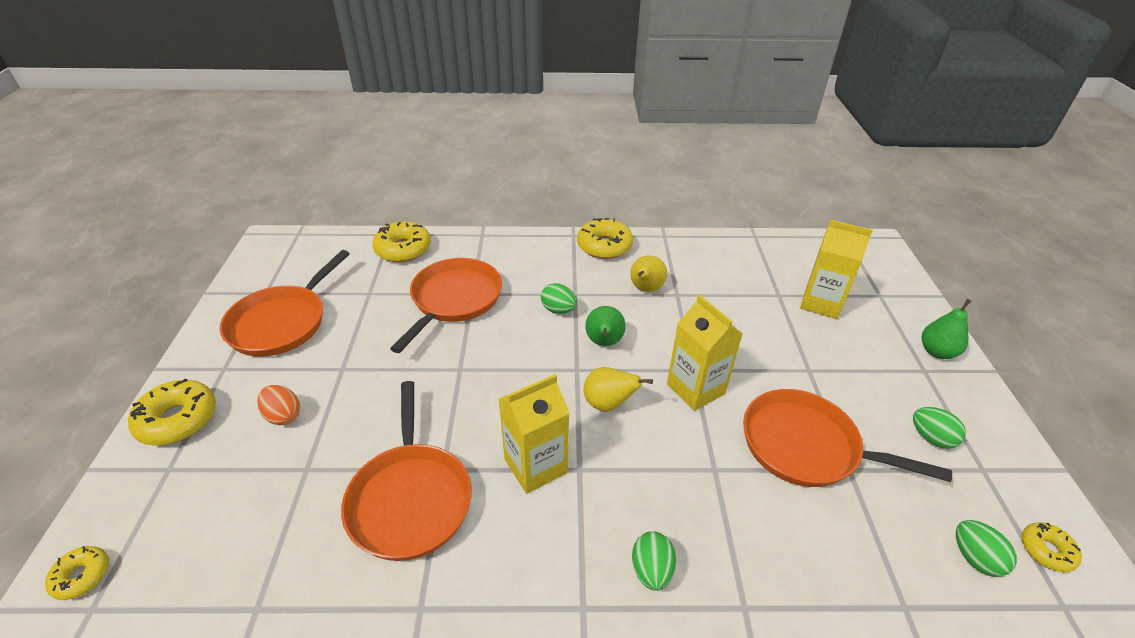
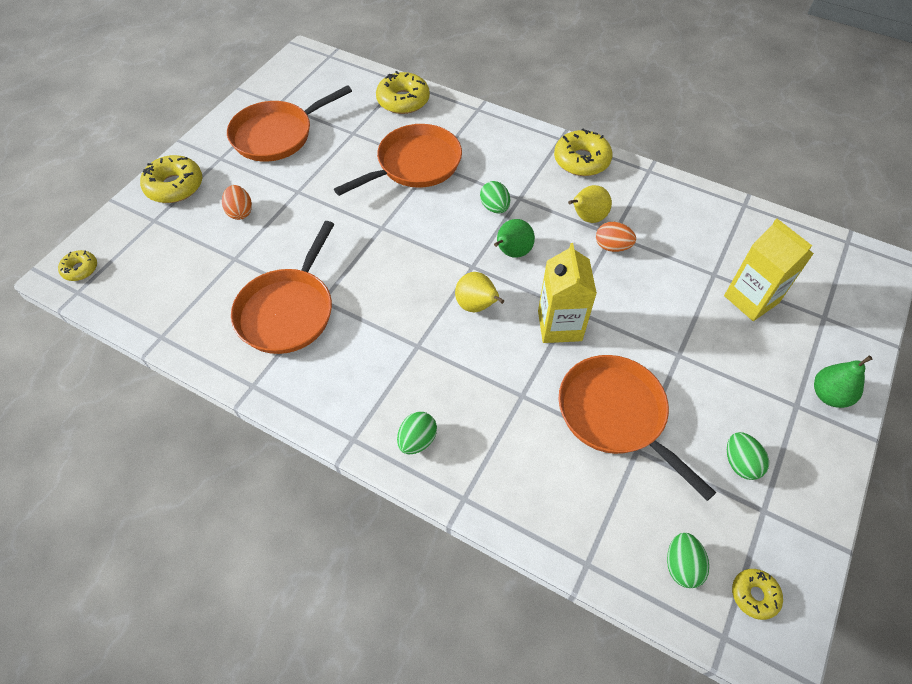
camera: 30 degrees right, 15 degrees up
(535, 466) = (387, 328): yellow carton -> none
(684, 304) = (612, 246): none -> orange egg

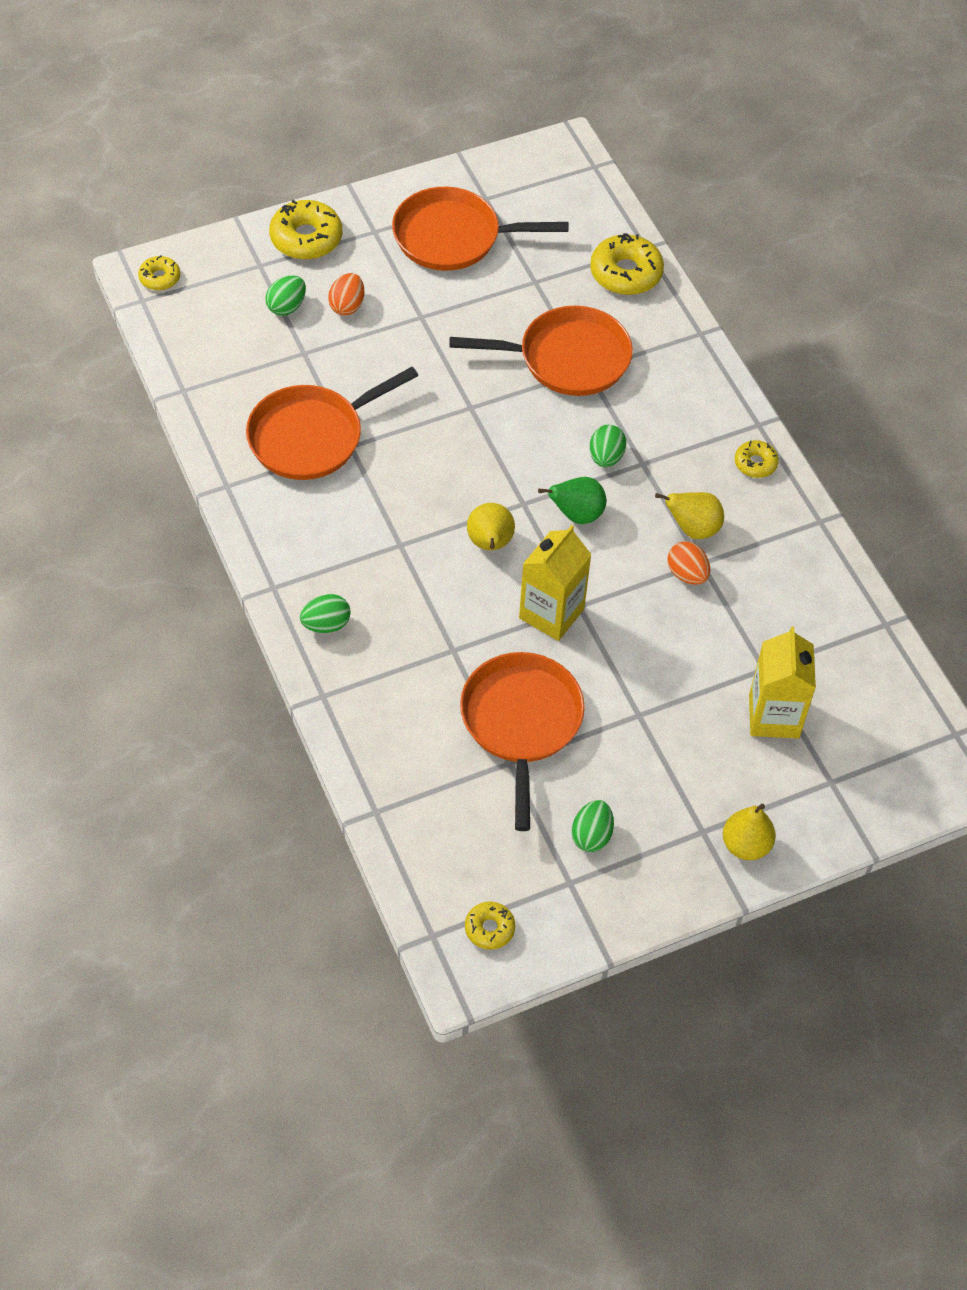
camera: 35 degrees right, 0 degrees up
(581, 160) = (755, 463): yellow donut -> yellow donut, size x0.56
(681, 566) = (452, 867): green egg -> green egg (287, 307)
(829, 395) = (746, 845): green pear -> yellow pear

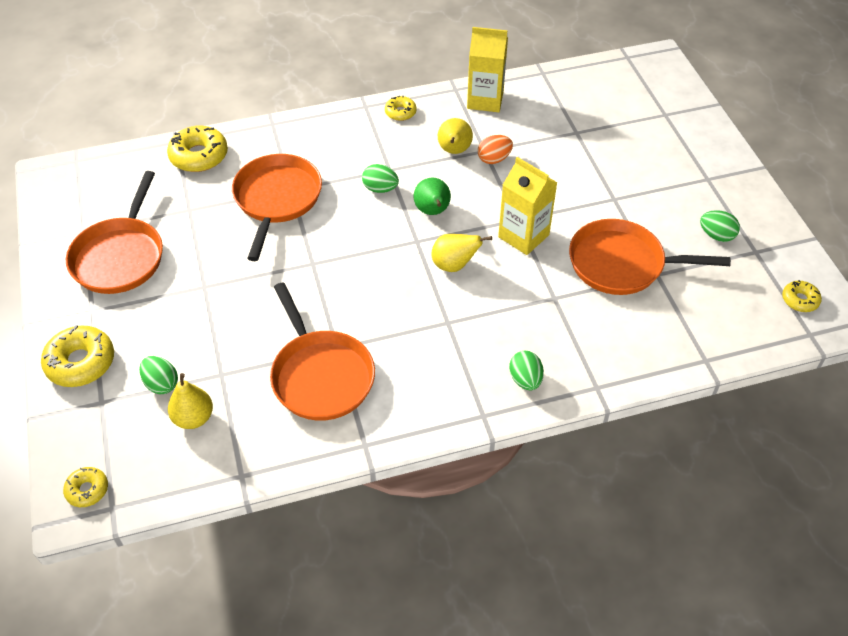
camera: 80 degrees left, 5 degrees down
(347, 306) = (175, 338): orange egg -> none
(746, 845) = (717, 160): yellow pear -> yellow pear (193, 418)
(774, 716) = (615, 133): yellow carton -> yellow carton (485, 100)

